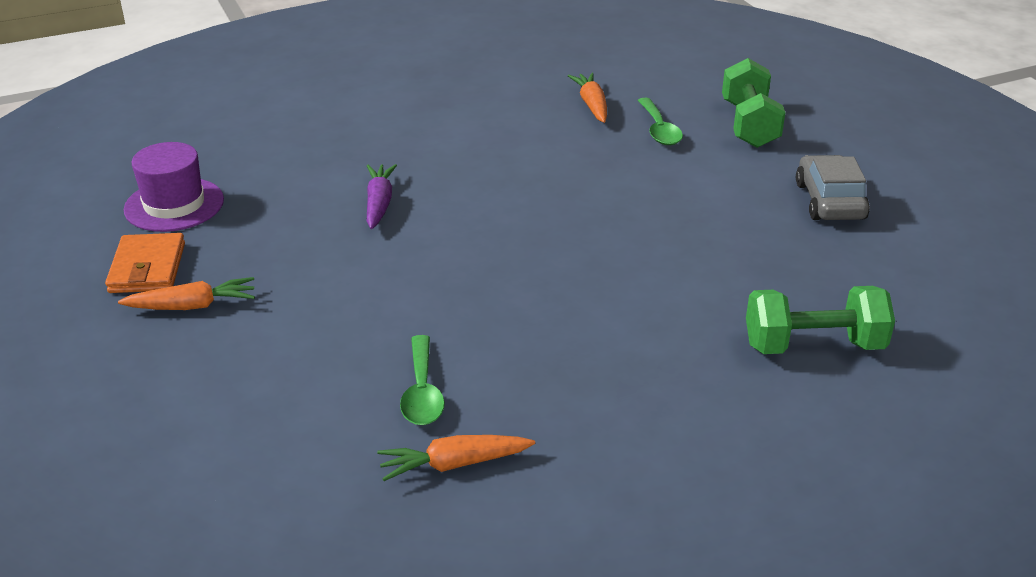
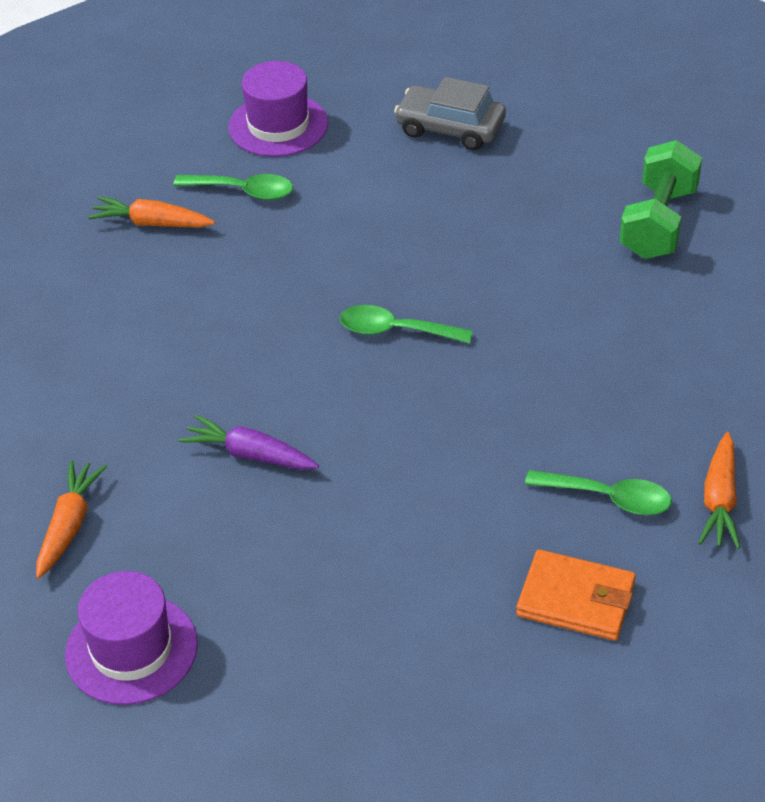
camera: 65 degrees left, 10 degrees up
(147, 268) = (265, 694): orange wallet -> orange wallet (576, 599)
(192, 306) = (368, 660): orange carrot -> orange carrot (69, 525)
(554, 234) = (396, 331): none -> green spoon
(749, 125) = (278, 125): green dumbbell -> purple hat

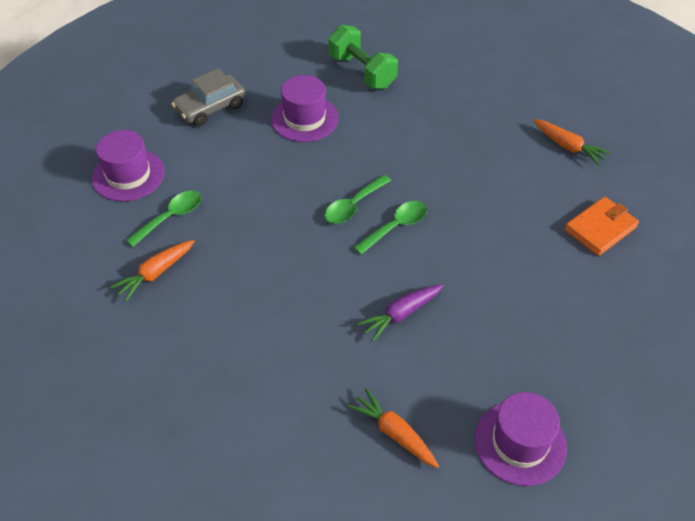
camera: 60 degrees left, 5 degrees up
(511, 215) = (304, 119): none -> purple hat
(608, 498) = (540, 184): green spoon -> green spoon (396, 227)

